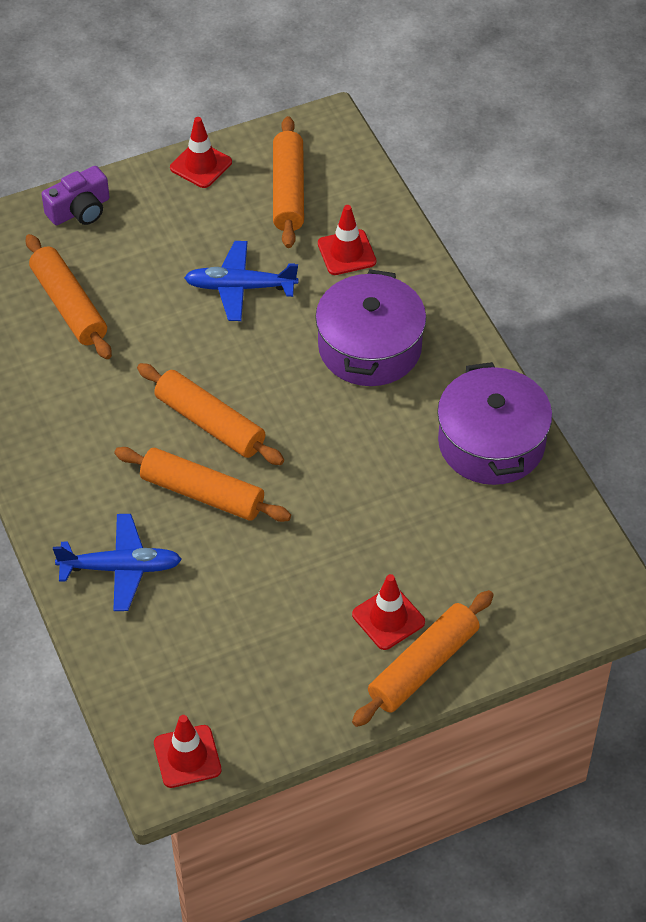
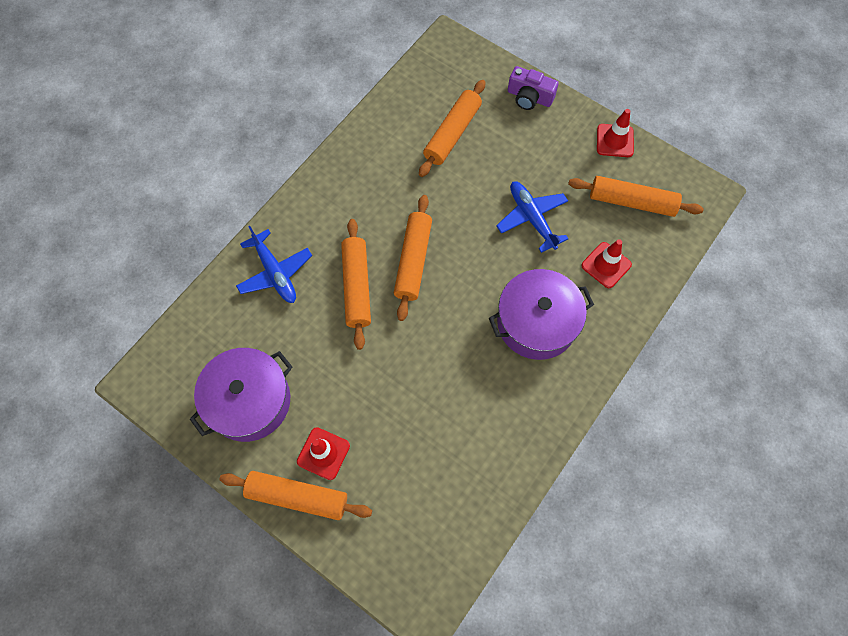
camera: 60 degrees right, 15 degrees up
(187, 756) = (158, 387): red traffic cone -> none
(288, 191) = (632, 202): orange rolling pin -> orange rolling pin turned 45 degrees clockwise
(491, 443) = (507, 445): purple pot -> purple pot (249, 401)

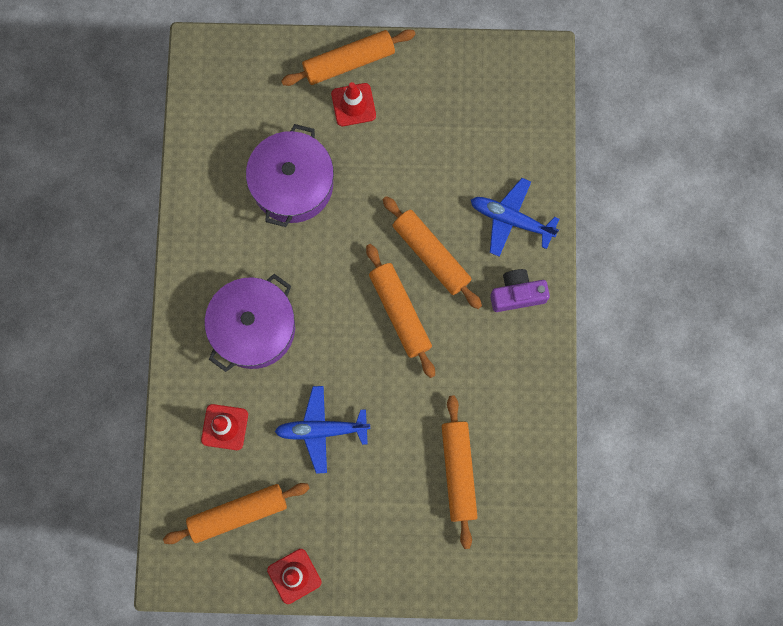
camera: 145 degrees right, 10 degrees up
(249, 401) = (443, 104): purple pot -> purple pot (292, 184)
(529, 97) = (411, 571): purple camera -> purple camera (517, 294)
(532, 218) = (321, 430): blue plane -> blue plane turned 150 degrees clockwise

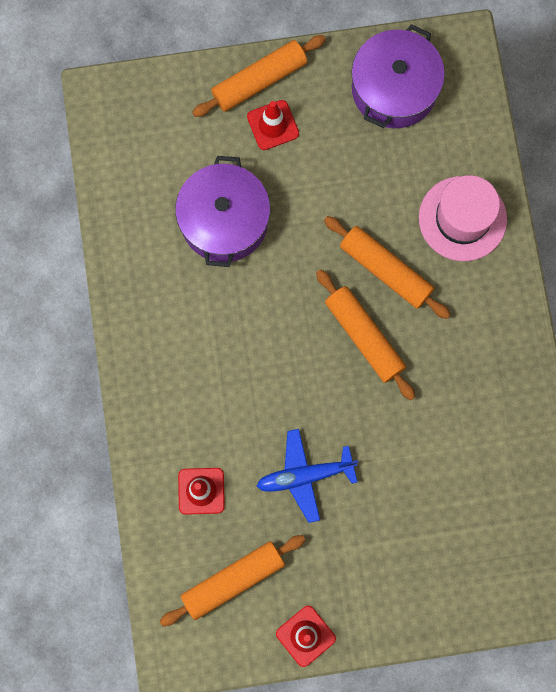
camera: 10 degrees left, 0 degrees up
(253, 328) = (212, 380): purple pot -> purple pot (394, 89)
(458, 472) = (458, 494): orange rolling pin -> none
(511, 219) = (462, 218): blue plane -> pink hat
(517, 294) = (484, 296): purple camera -> none

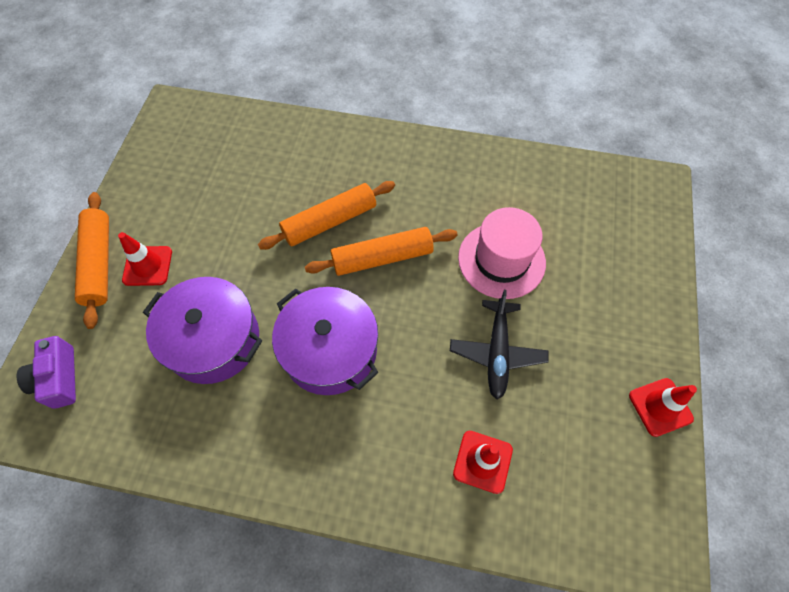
camera: 70 degrees left, 15 degrees down
(145, 112) = (59, 378): none -> purple camera
(233, 580) = (588, 461): orange rolling pin -> none
(305, 475) = (497, 352): blue plane -> black plane
(394, 89) = (176, 164): purple pot -> purple pot (330, 350)
(462, 218) = (313, 153): pink hat -> pink hat (501, 260)

